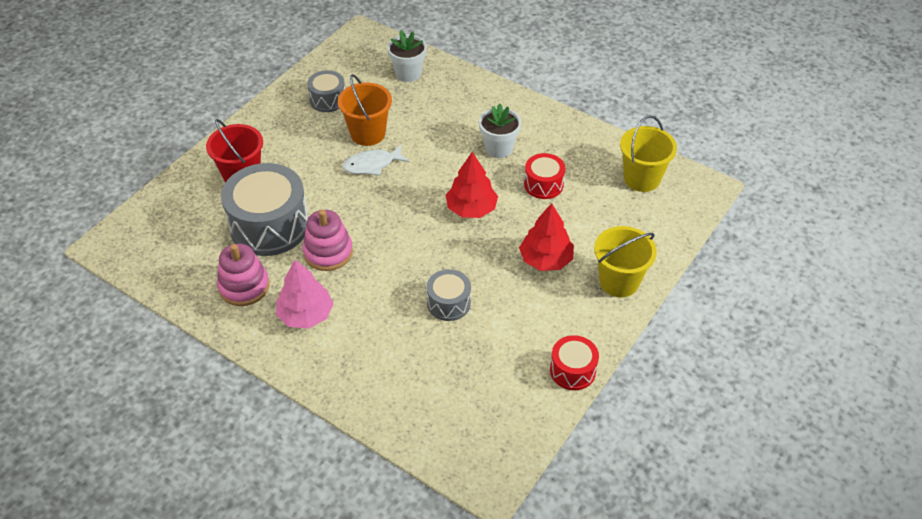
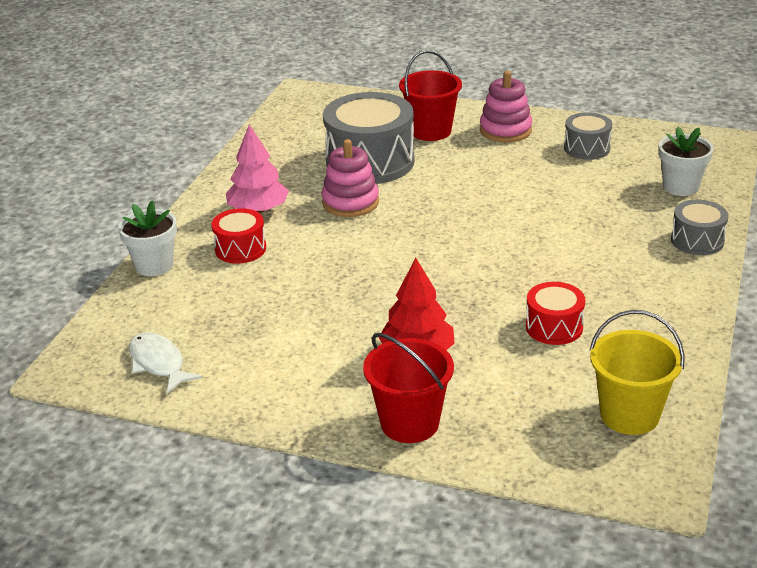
camera: 75 degrees right, 15 degrees down
(244, 286) = (281, 169): pink stacking toy -> pink stacking toy (505, 130)
(367, 133) = (550, 184): orange bucket -> none
(372, 165) = (501, 198): white fish -> white fish (159, 363)
(448, 303) = (311, 293): grey drum -> grey drum (697, 240)
(471, 209) = (472, 279): red tree -> none
(499, 148) = (596, 279): white flower pot -> white flower pot (154, 265)
(572, 370) = (241, 406): red drum -> red drum (240, 249)
(619, 281) = (409, 423): yellow bucket -> red bucket

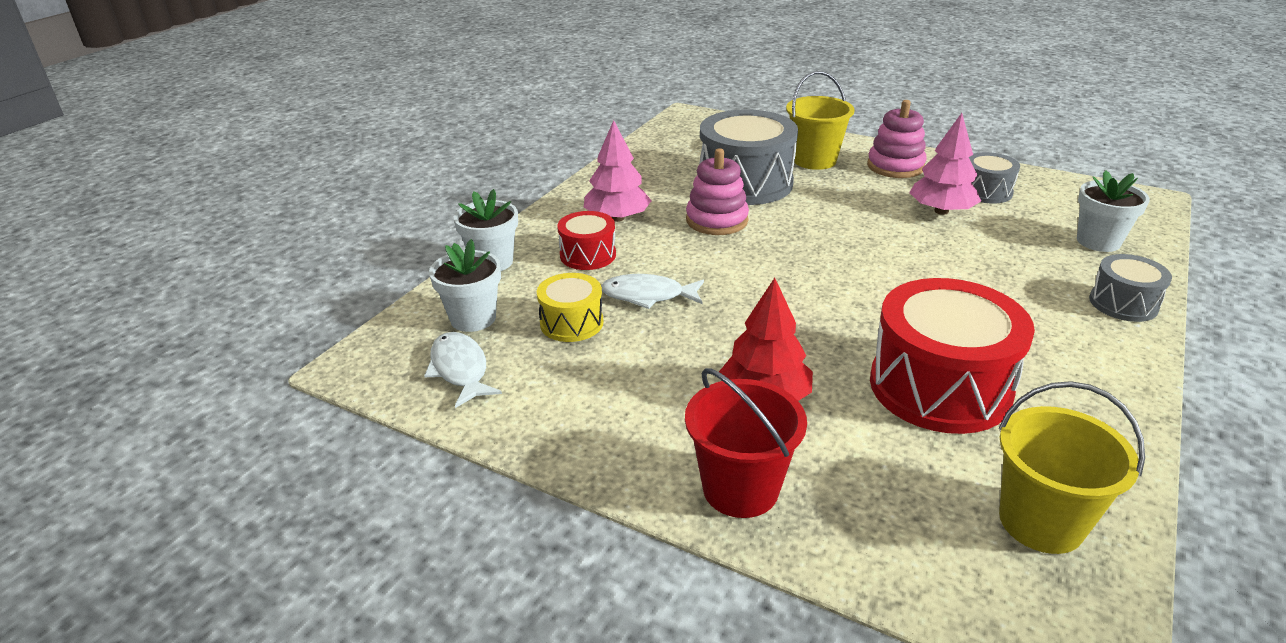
camera: 10 degrees right, 0 degrees up
(154, 319) = (473, 318): none -> white flower pot
(243, 312) = (571, 323): none -> yellow drum
(303, 280) = (648, 296): none -> white fish
(430, 131) = (814, 160): red bucket -> yellow bucket
(548, 172) = (941, 211): none -> pink tree
(554, 327) = (939, 387): red drum -> red drum, size x1.93

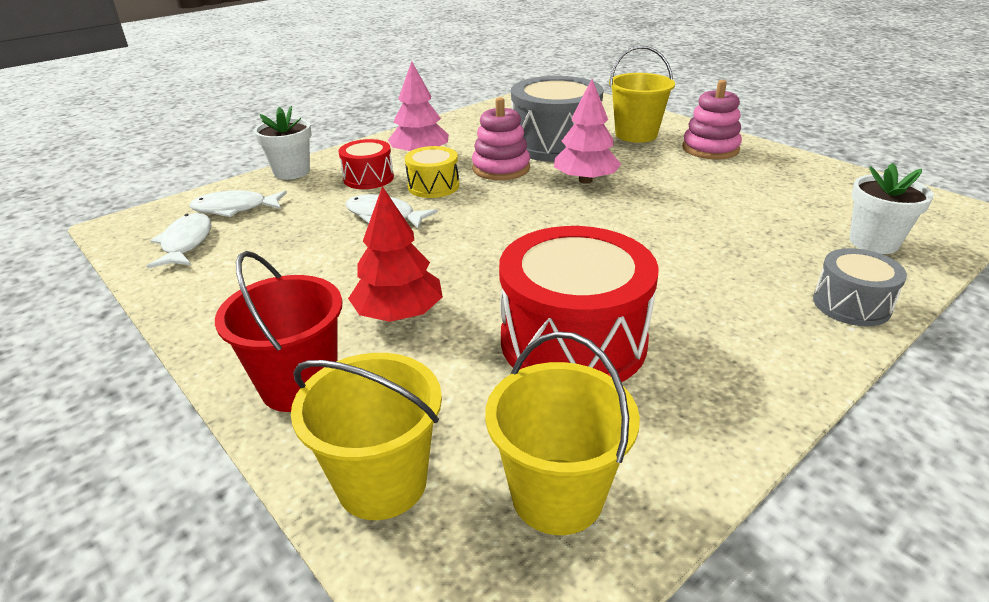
camera: 20 degrees right, 0 degrees up
(473, 318) = (235, 209): white flower pot -> white fish
(571, 323) = (303, 225): yellow drum -> yellow drum (433, 186)
(898, 553) = (382, 482): none -> yellow bucket
(941, 211) = (722, 191): pink tree -> pink tree (585, 180)
(986, 192) = (785, 181): grey drum -> none

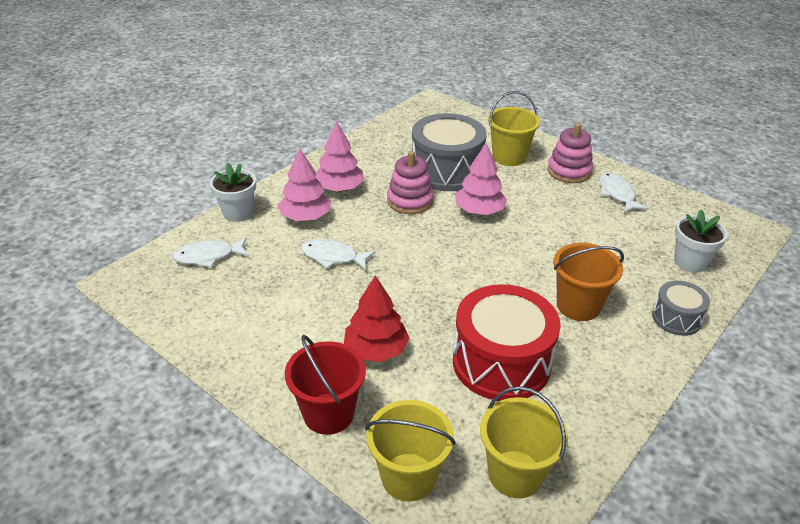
camera: 10 degrees left, 5 degrees up
(186, 243) = (185, 295): white fish -> white fish (617, 194)
(368, 178) = (305, 217): red drum -> pink tree
(433, 186) = (361, 223): yellow drum -> none
(701, 282) = (578, 306): none -> orange bucket

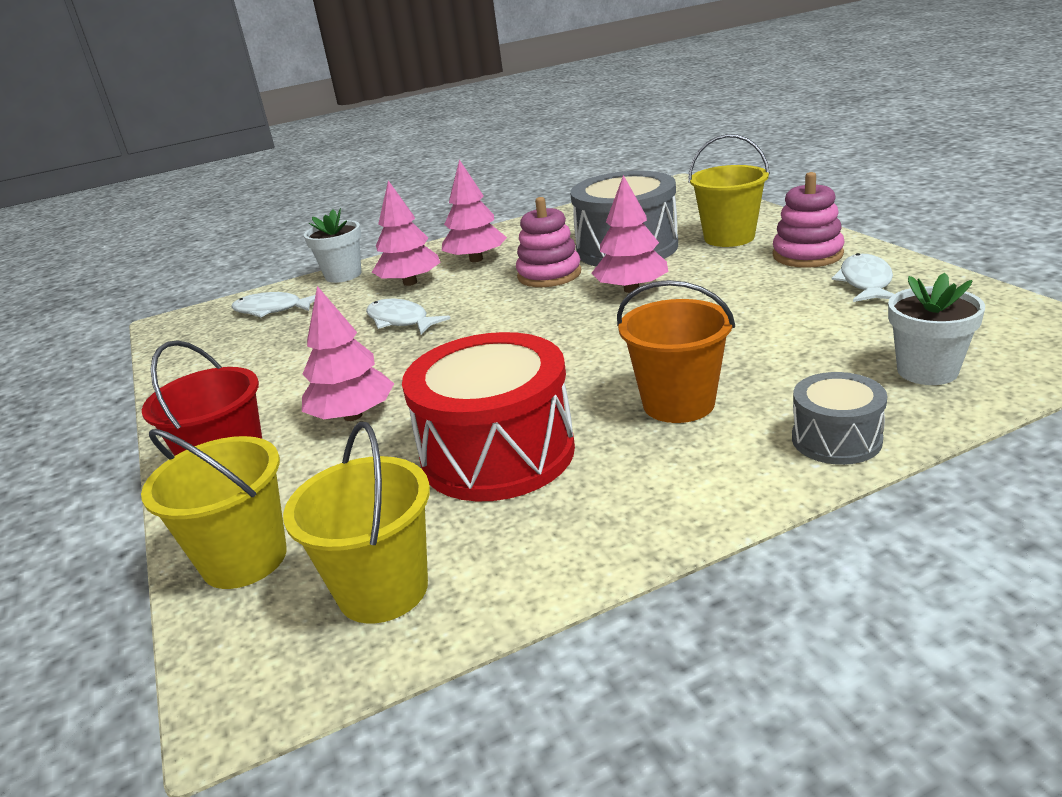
camera: 30 degrees right, 10 degrees down
(376, 349) = (353, 416): red tree -> pink tree

